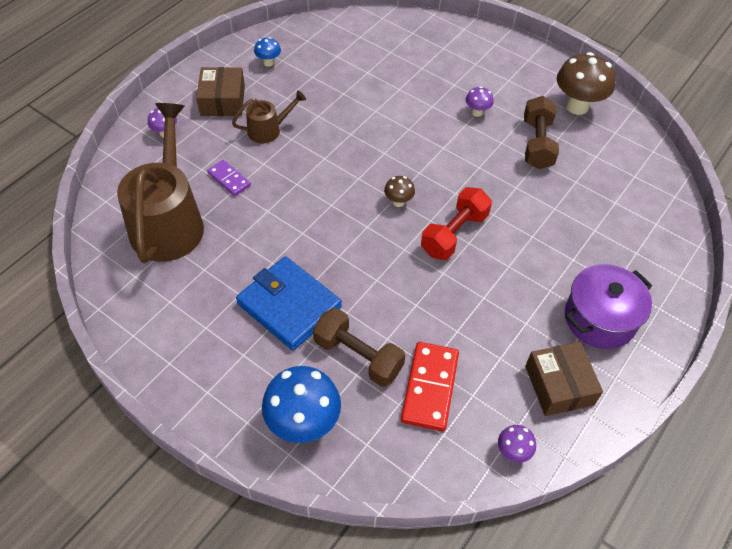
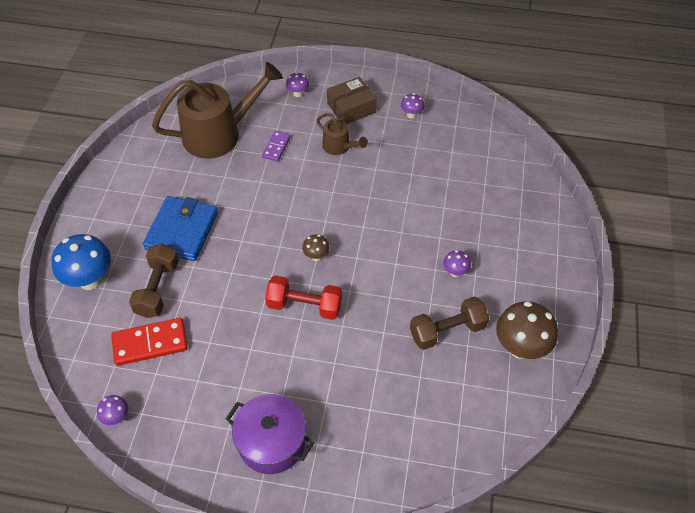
camera: 65 degrees right, 0 degrees up
(268, 62) = (411, 115): blue mushroom -> purple mushroom
(559, 385) = (190, 431): brown box -> none

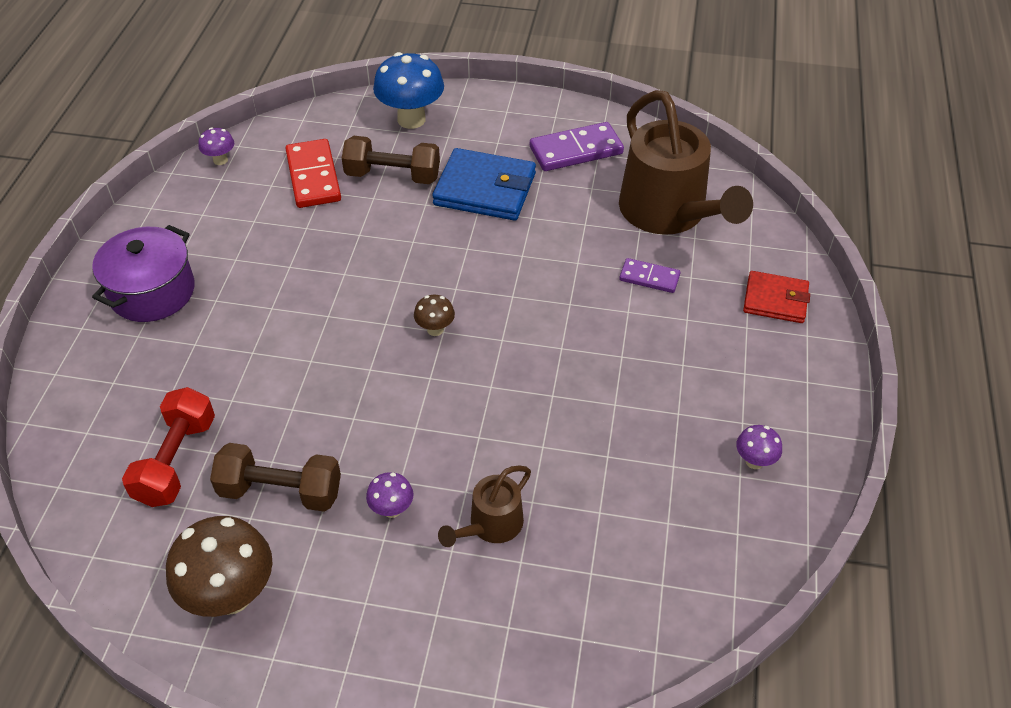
camera: 90 degrees right, 5 degrees down
(148, 178) = (576, 150): none -> purple domino
(298, 93) = (775, 300): purple mushroom -> red wallet
(304, 306) = (349, 318): red dumbbell -> red dumbbell (176, 460)
(339, 147) = (659, 356): brown watering can -> brown watering can (490, 526)
(351, 108) = (755, 372): brown box -> none
(447, 331) = (280, 491): brown dumbbell -> brown dumbbell turned 60 degrees counterclockwise

